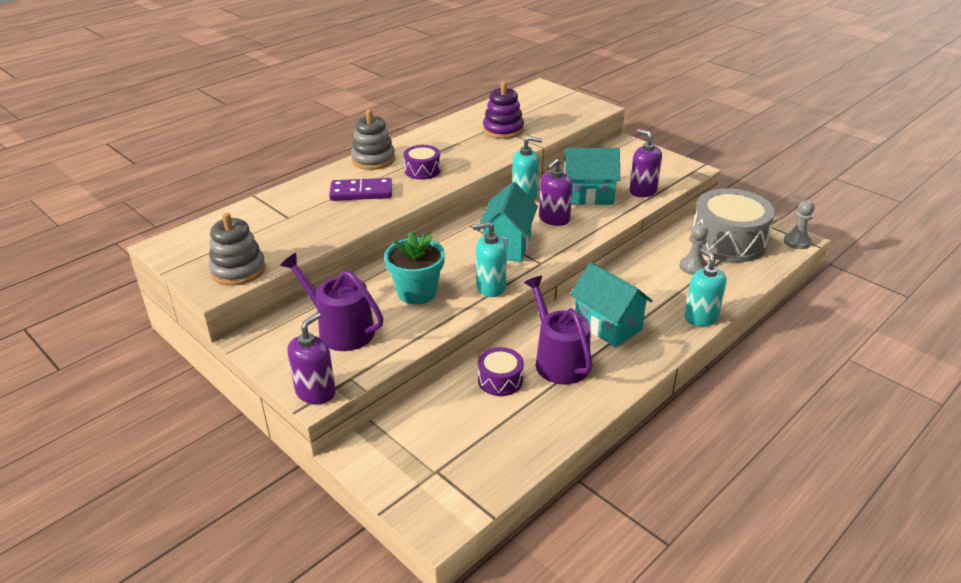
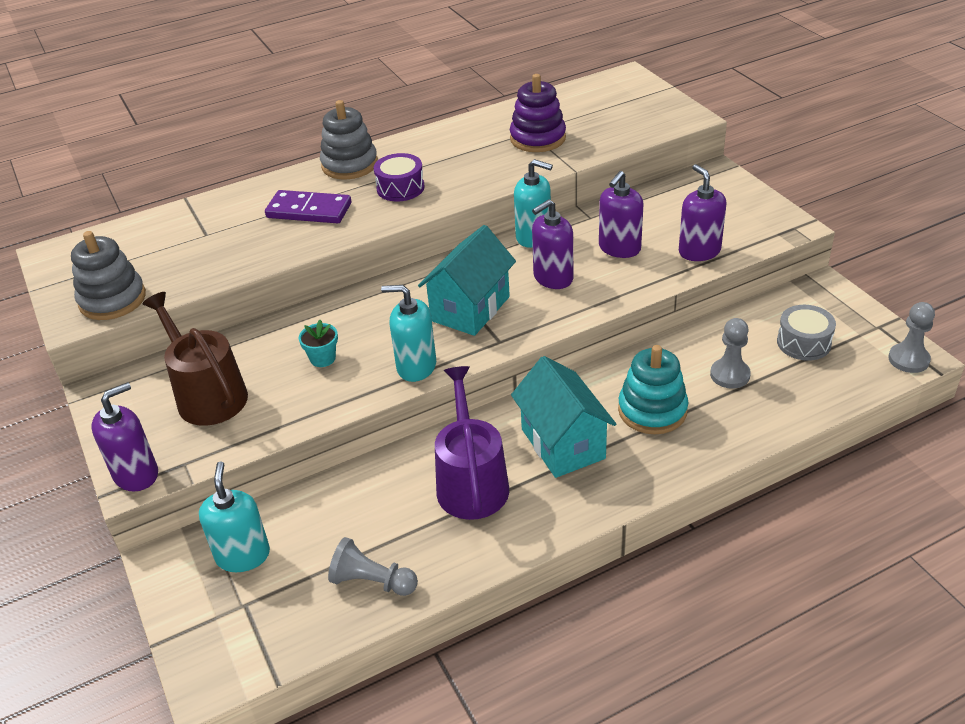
camera: 20 degrees right, 5 degrees up
(340, 330) = (207, 395): purple watering can -> brown watering can
(417, 292) = (323, 358): turquoise flower pot -> turquoise flower pot, size x0.50
(500, 380) = (384, 496): purple drum -> none
(524, 436) = (372, 581): none -> grey pawn
(588, 195) = (619, 248): turquoise house -> purple soap dispenser
(655, 296) = (652, 410): none -> turquoise stacking toy
(701, 317) = (698, 455): turquoise soap dispenser -> turquoise soap dispenser (243, 555)
(728, 241) = (803, 343): grey drum -> grey drum, size x0.49

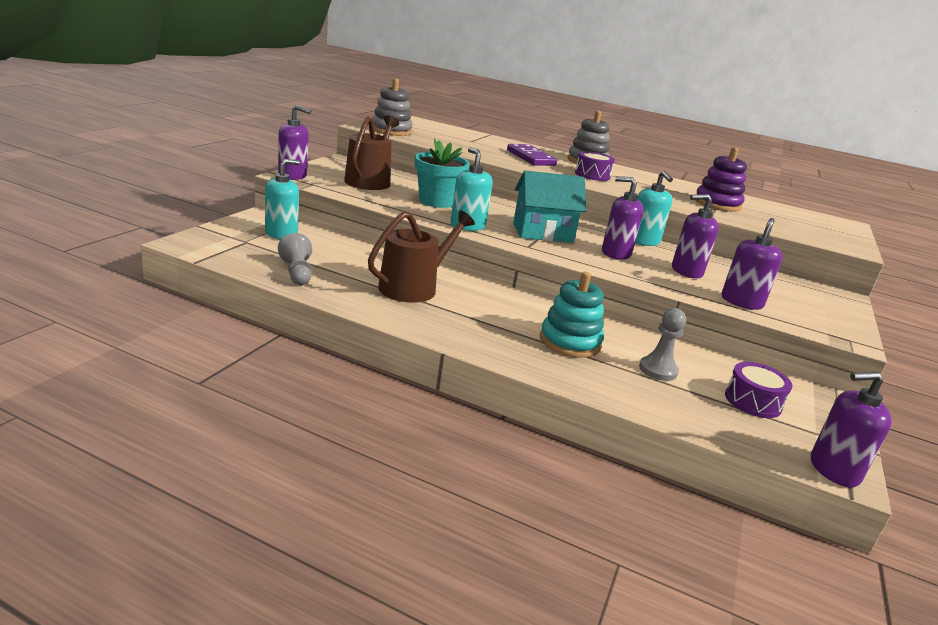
camera: 45 degrees right, 15 degrees down
(323, 358) = (437, 201): turquoise flower pot -> turquoise flower pot, size x1.98
(471, 482) = (413, 287): purple watering can -> brown watering can
(563, 443) = (489, 312): turquoise house -> none
(803, 343) = (752, 401): grey drum -> purple drum
(908, 359) = (833, 470): grey pawn -> purple soap dispenser

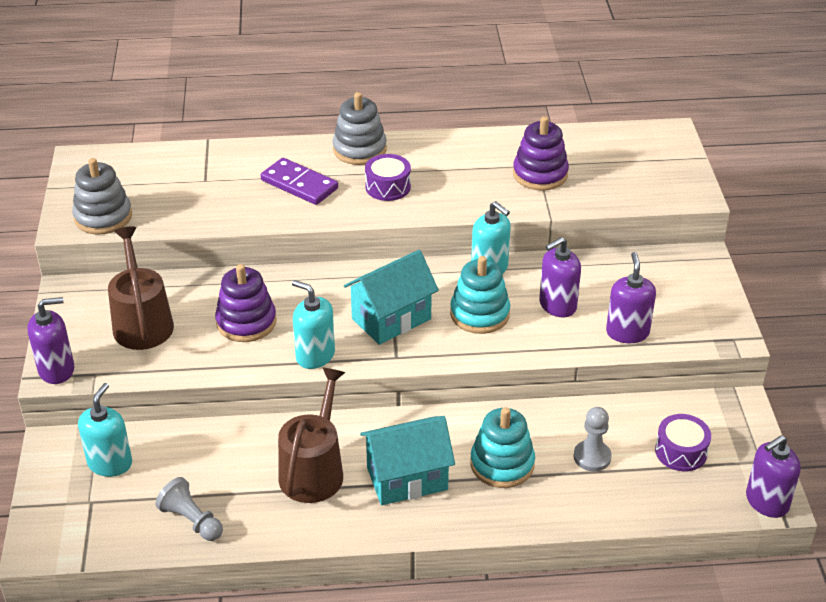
camera: 25 degrees left, 15 degrees up
(437, 201) = (246, 322): turquoise flower pot -> purple stacking toy
(481, 318) = (407, 478): none -> turquoise house
(615, 253) = (479, 314): purple soap dispenser -> turquoise stacking toy

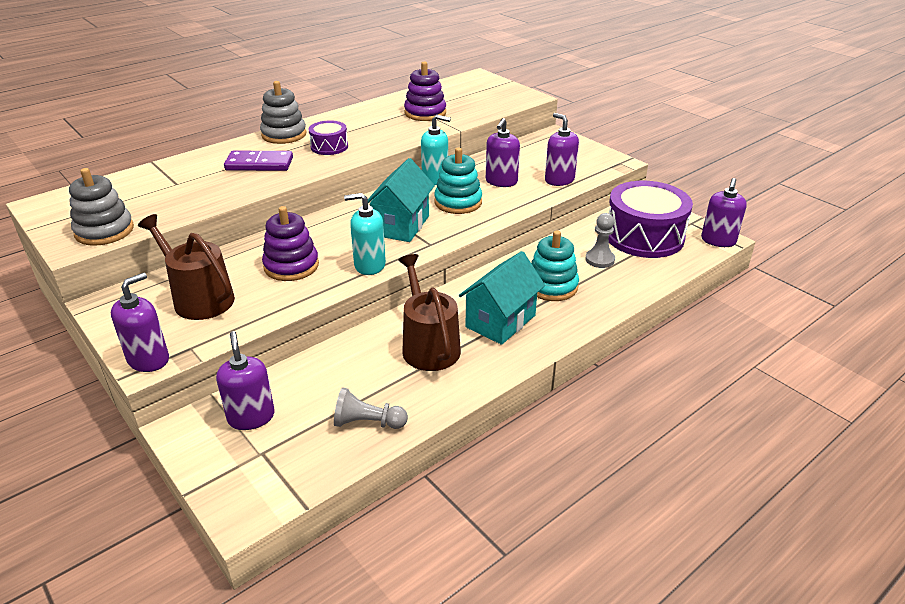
camera: 35 degrees left, 5 degrees down
(110, 463) = (251, 417): turquoise soap dispenser -> purple soap dispenser
(681, 451) = (644, 236): purple drum -> purple drum, size x2.04

